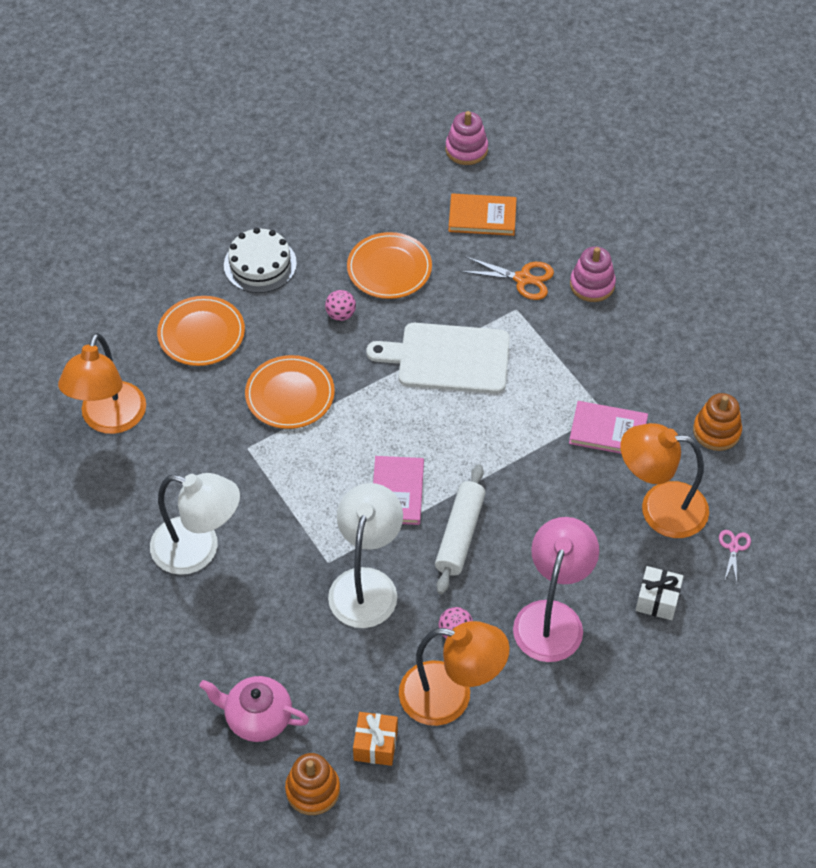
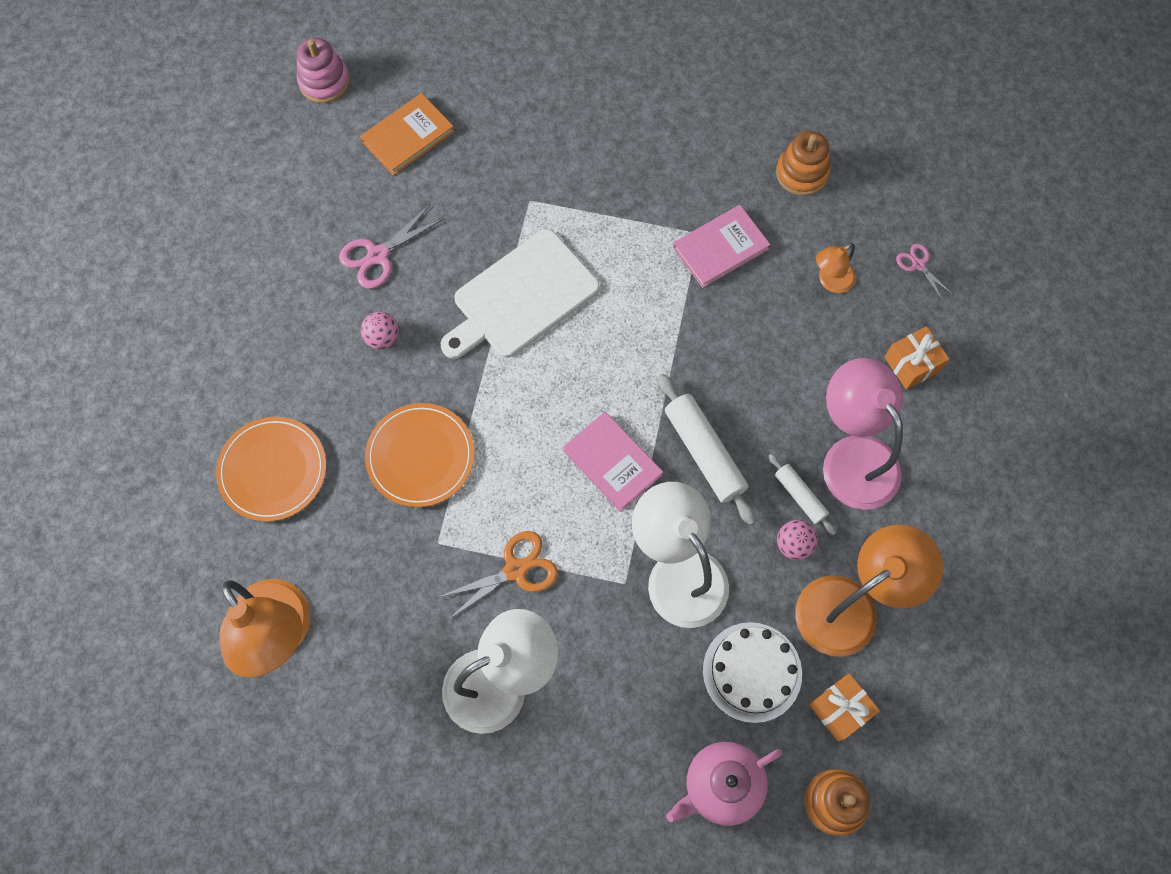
camera: 45 degrees left, 15 degrees up
(260, 264) = (253, 353): white cake -> white cake (752, 672)
(389, 268) = (378, 255): orange plate -> pink scissors
(491, 610) = (800, 496): none -> white rolling pin
(523, 279) = (505, 167): orange scissors -> orange scissors (516, 570)
(592, 285) = (568, 123): pink stacking toy -> none
(657, 600) = (912, 364): white gift -> orange gift
(659, 508) = (830, 281): orange lamp -> orange lamp, size x0.49

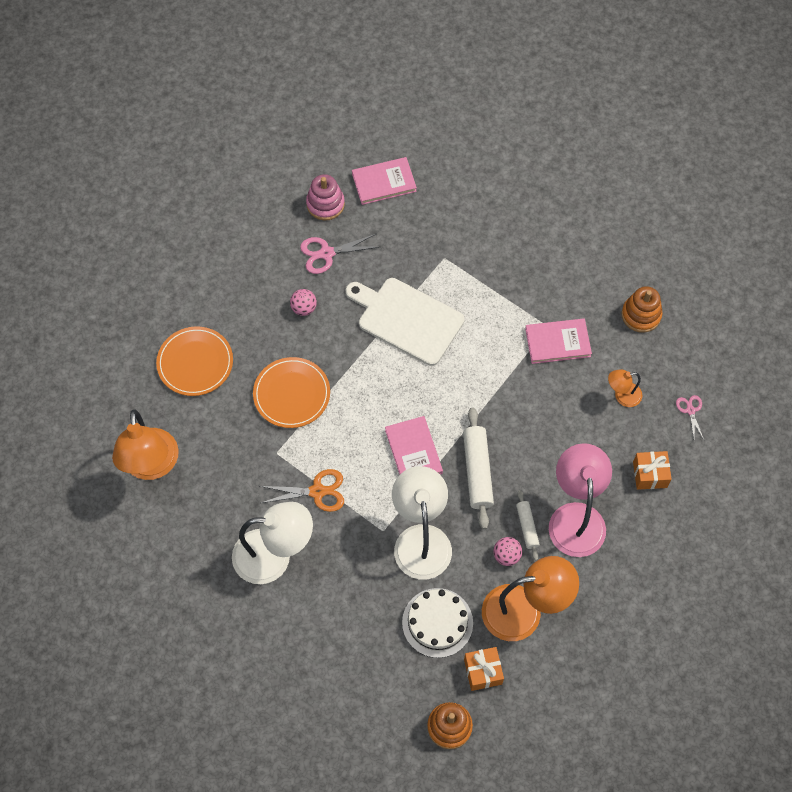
camera: 25 degrees right, 5 degrees down
(324, 82) = (346, 124): pink stacking toy -> pink stacking toy (325, 204)
(408, 136) = (384, 182): orange book -> pink book
(521, 297) = (407, 319): white cutting board -> white cutting board turned 45 degrees clockwise
(721, 785) = (381, 682): pink teapot -> none

